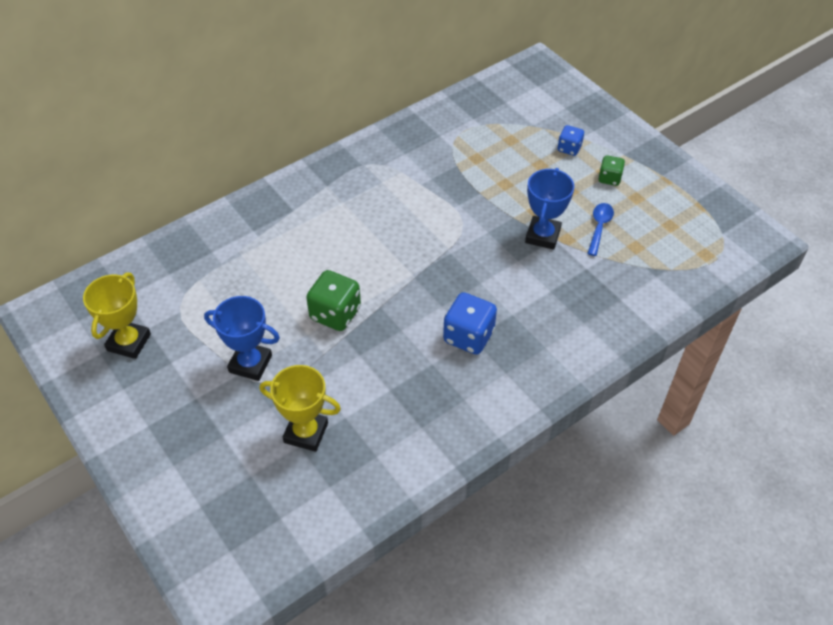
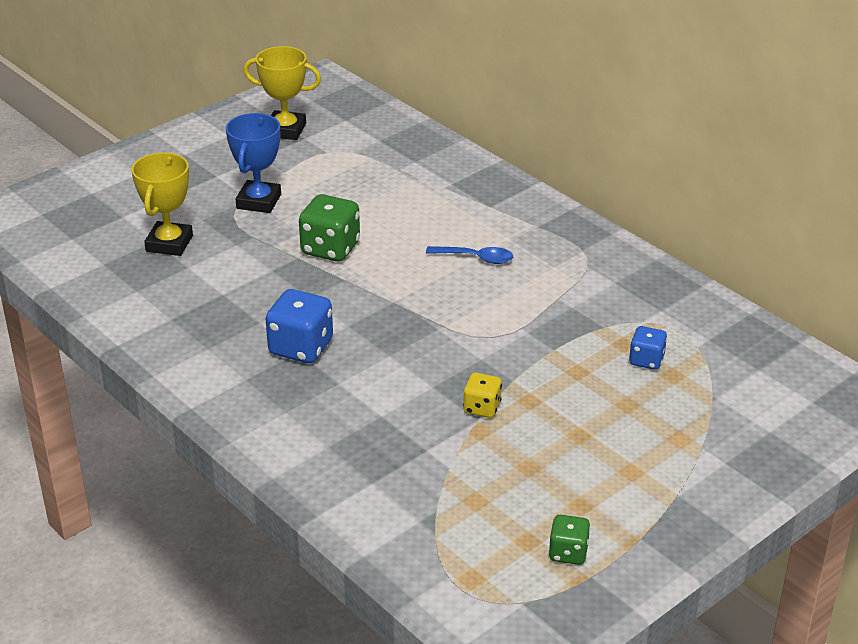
camera: 85 degrees right, 15 degrees down
(542, 236) = (482, 408): blue trophy -> yellow dice
(569, 148) = (672, 434): blue dice -> blue dice (646, 360)
(599, 227) = (509, 463): blue spoon -> blue spoon (476, 258)
(609, 178) = (616, 477): green dice -> green dice (568, 553)

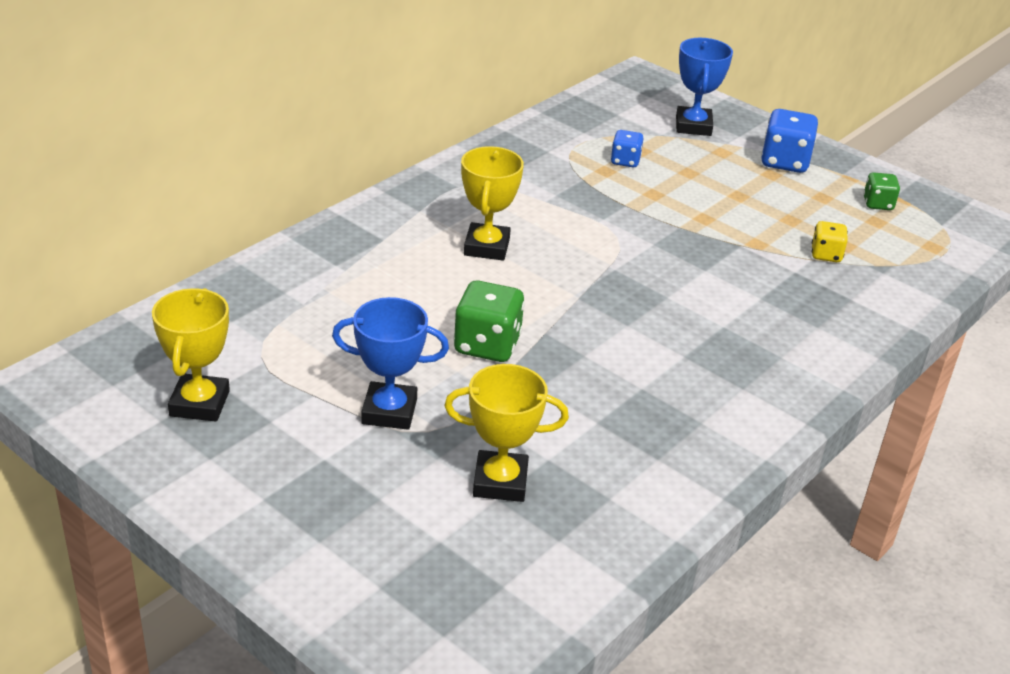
camera: 100 degrees left, 0 degrees up
(301, 347) = (677, 354): blue dice -> blue dice (784, 162)
(476, 258) = (486, 247): blue spoon -> yellow trophy
(482, 408) = (725, 242): yellow dice -> yellow dice (826, 254)
(741, 425) = (693, 126): none -> blue trophy

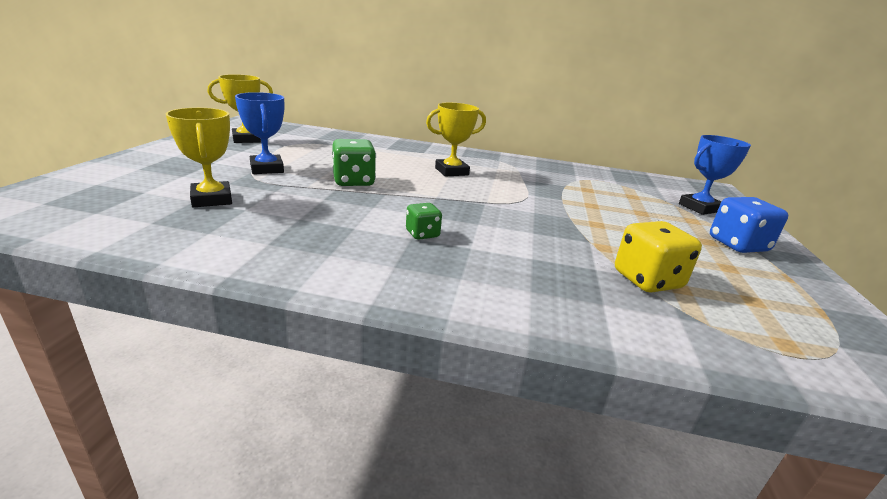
camera: 60 degrees right, 10 degrees down
(625, 161) = (610, 193): blue dice -> none
(826, 254) = (647, 280): yellow dice -> yellow dice, size x1.70
(878, 204) = (783, 298): green dice -> green dice (422, 234)

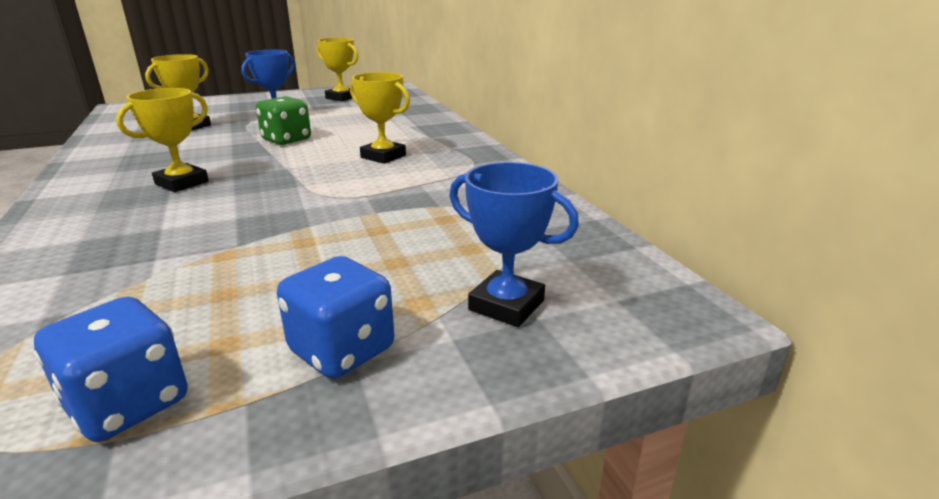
camera: 60 degrees right, 0 degrees up
(422, 234) = (182, 183): green dice -> yellow trophy
(647, 280) = (138, 289): yellow dice -> none
(790, 299) = (128, 404): none -> blue dice

